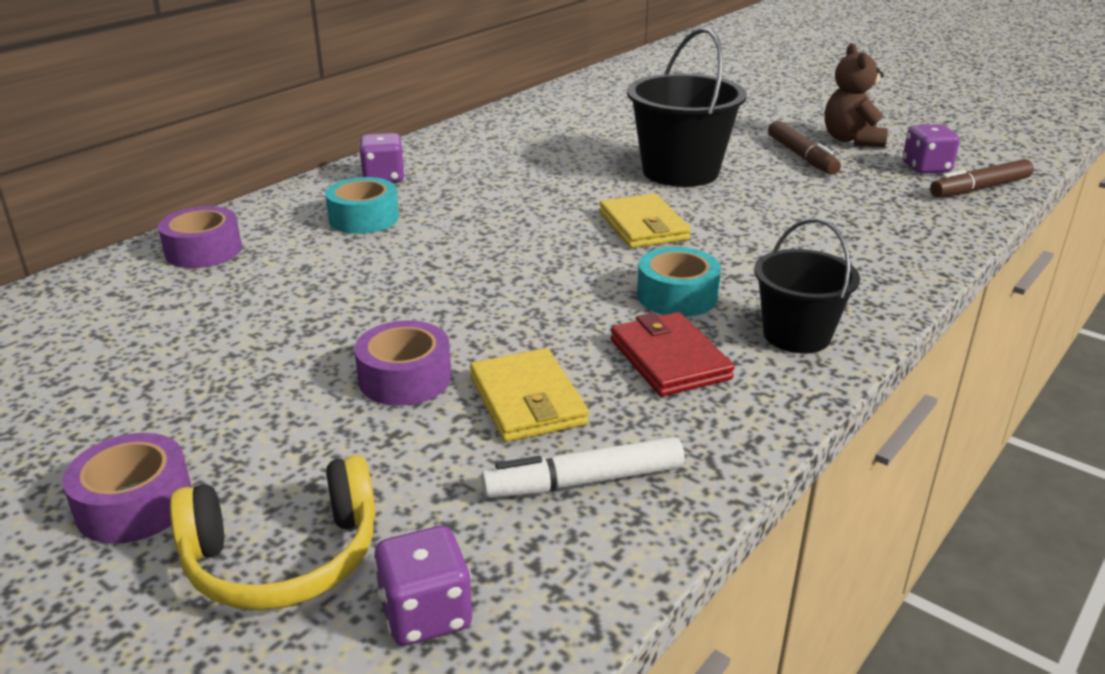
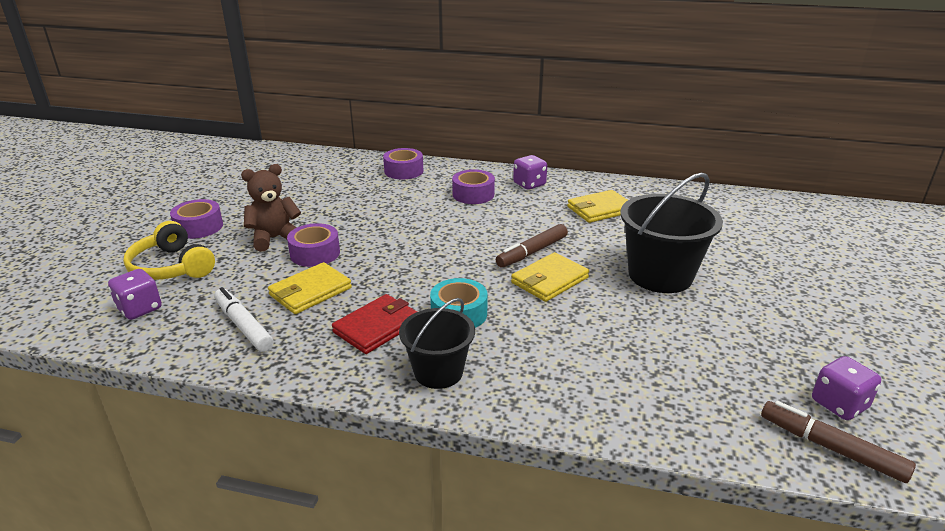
camera: 65 degrees right, 0 degrees up
(364, 218) = (473, 194): turquoise tape -> purple tape
(504, 159) = (600, 209): none -> yellow wallet
(801, 156) = (767, 325): brown marker -> brown marker (532, 252)
(851, 140) = (849, 348): brown teddy bear -> brown teddy bear (274, 238)

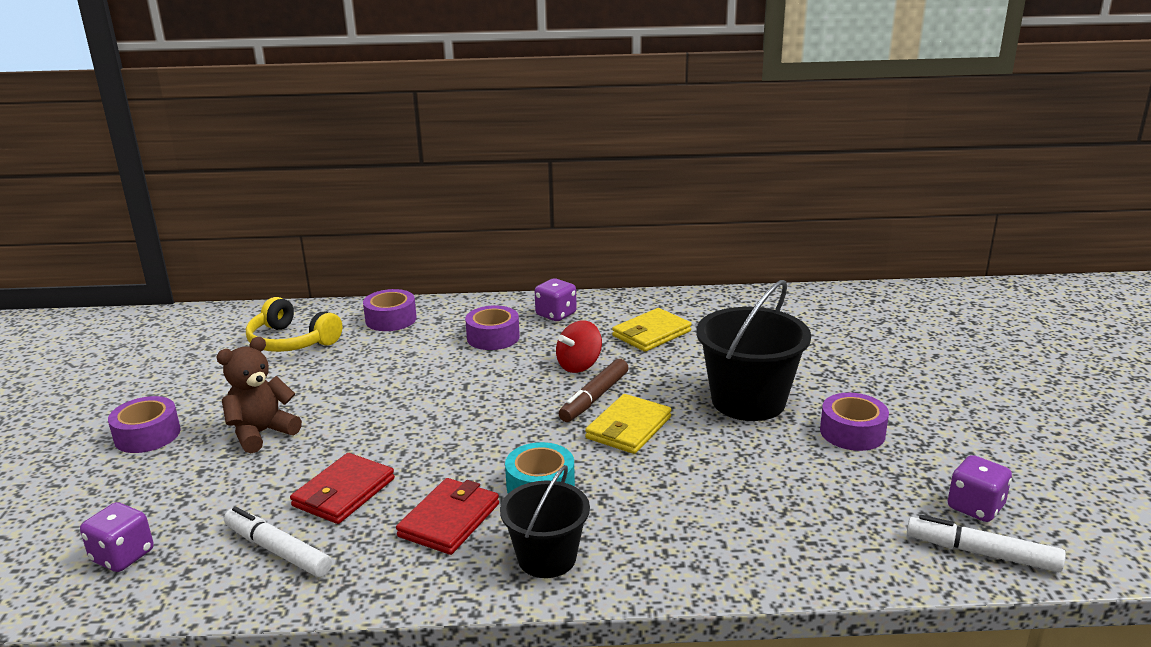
camera: 15 degrees left, 5 degrees down
(171, 267) = (137, 494): yellow headphones -> yellow headphones (291, 341)
(310, 291) = (343, 492): yellow wallet -> red wallet
(315, 253) = (326, 444): purple tape -> purple tape (852, 432)
(531, 225) = (579, 365): none -> red spinning top
(831, 448) = (982, 553): brown marker -> white marker

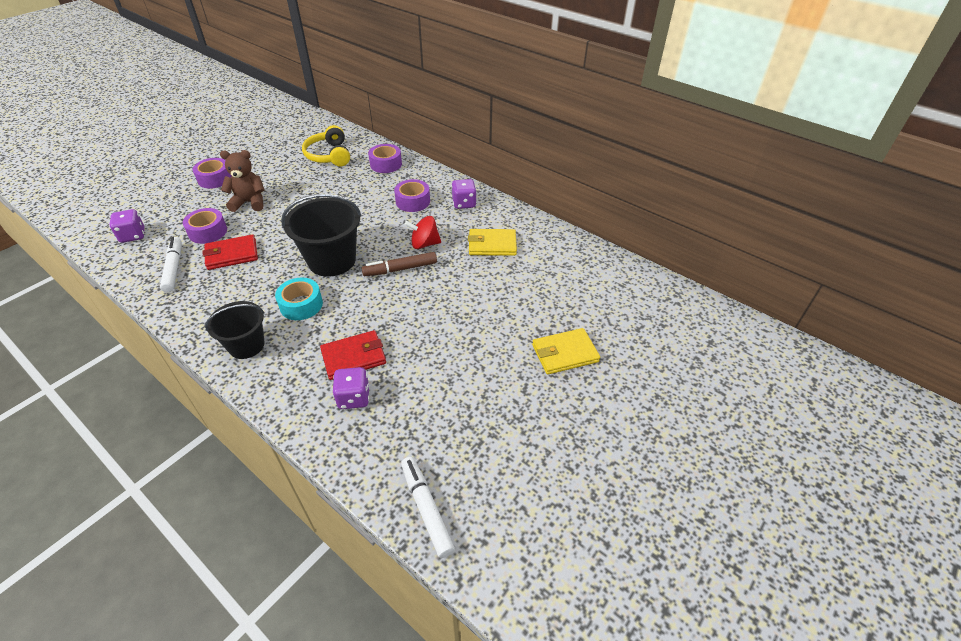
camera: 40 degrees right, 20 degrees up
(449, 520) = (244, 297): red wallet -> red wallet (354, 357)
(628, 428) = (387, 298): yellow wallet -> yellow wallet (564, 353)
(748, 401) = (470, 322): black bucket -> black bucket (332, 260)
(852, 432) = (491, 381): purple tape -> purple tape (208, 232)
(975, 507) = (473, 480): purple dice -> purple dice (354, 397)

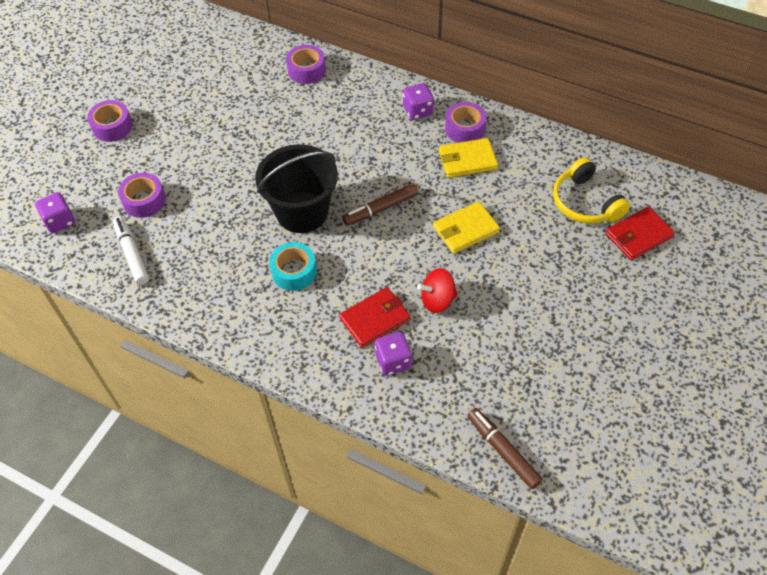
camera: 10 degrees left, 10 degrees up
(232, 254) = (187, 225): red wallet -> red wallet (638, 235)
(246, 345) = (259, 328): black bucket -> none
(249, 202) = (171, 153): brown teddy bear -> none
(329, 155) = (233, 68): yellow headphones -> yellow headphones (585, 202)
(413, 201) = (359, 118): purple tape -> purple tape (464, 128)
(424, 244) = (394, 172): red spinning top -> red spinning top (437, 300)
(426, 508) = (503, 450): white marker -> brown marker
(564, 353) = (580, 274): yellow wallet -> yellow wallet (465, 229)

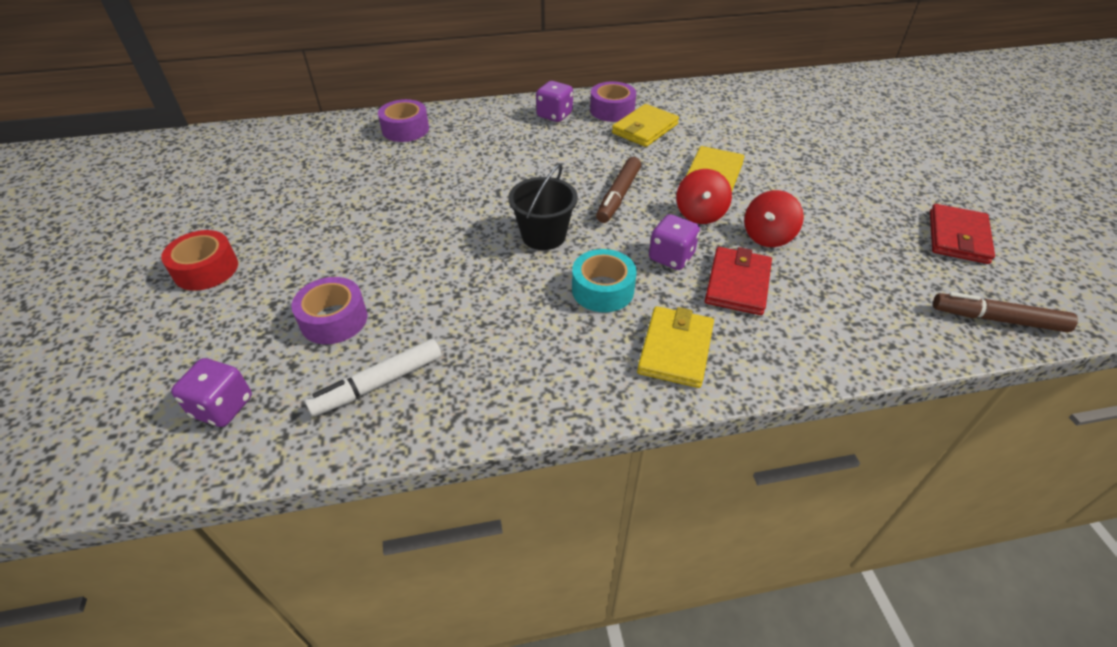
camera: 40 degrees left, 10 degrees down
(112, 126) = (206, 269): purple tape -> red tape
(132, 254) = (378, 384): white marker -> white marker turned 60 degrees counterclockwise
(290, 334) = (675, 349): none -> yellow wallet
(302, 212) = (543, 236): black bucket -> black bucket, size x0.63
(393, 361) = (805, 308): purple dice -> purple dice (671, 257)
(415, 256) = (700, 214): none -> red spinning top
(585, 202) = (773, 115): yellow headphones -> none
(638, 235) = (840, 117): red wallet -> red wallet (957, 237)

